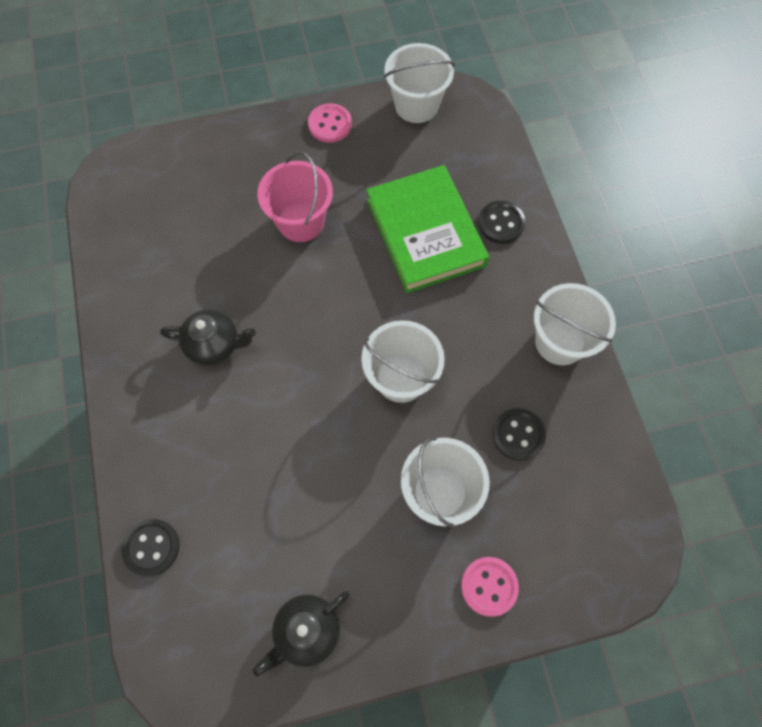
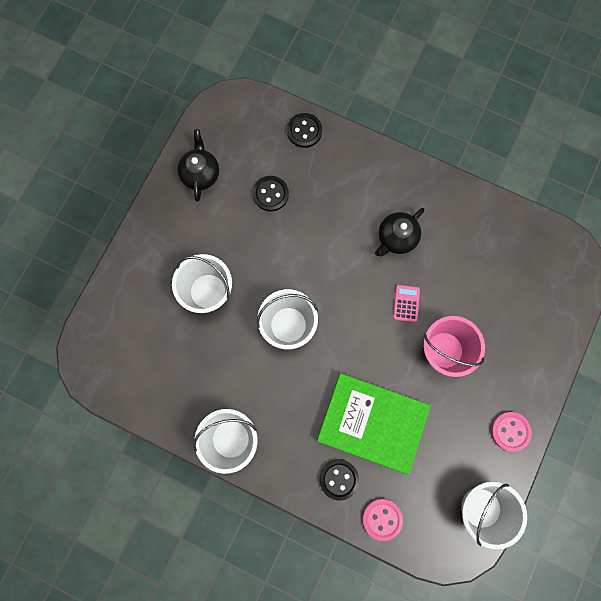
camera: 130 degrees right, 10 degrees up
(280, 285) = (406, 303): none -> pink calculator
(489, 586) = (142, 276): pink button -> pink button (382, 519)
(518, 435) = (200, 361): black button -> black button (270, 194)

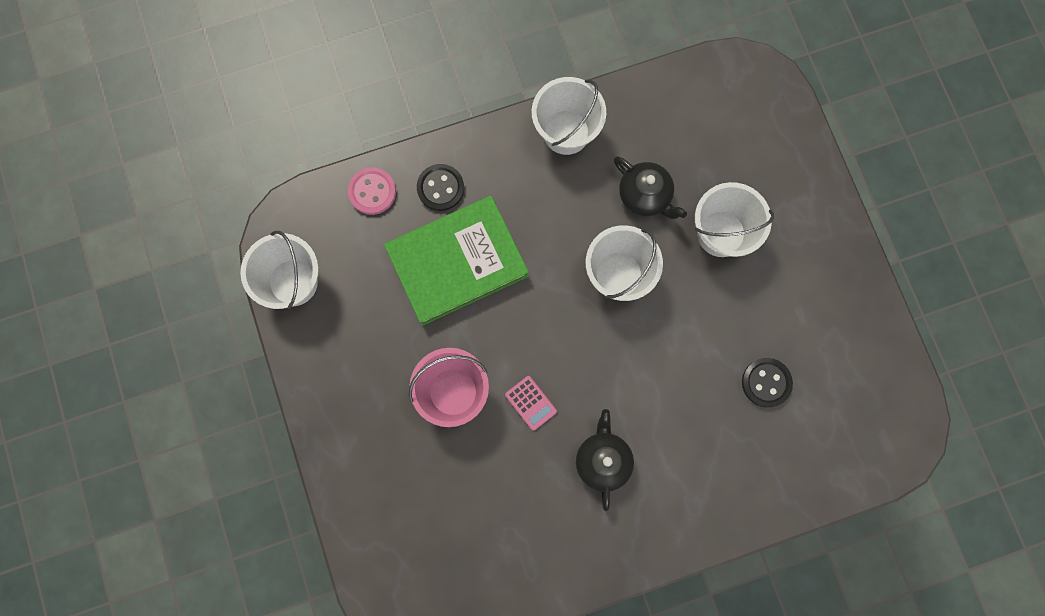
camera: 135 degrees right, 0 degrees up
(200, 174) = (852, 335): black teapot -> black teapot (645, 196)
(304, 131) = (804, 483): black button -> none
(510, 431) = (324, 376): pink button -> none

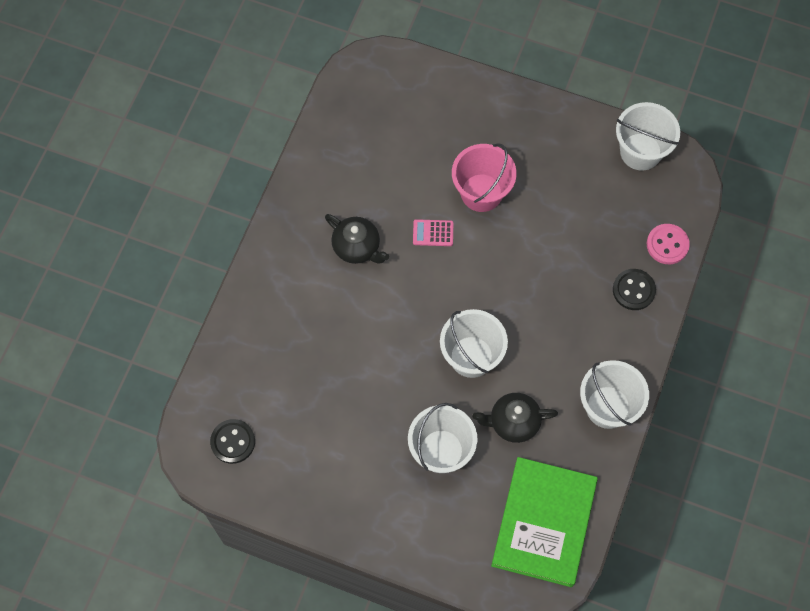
camera: 130 degrees right, 10 degrees down
(457, 262) = (569, 260): green book -> green book (543, 523)
(766, 382) = (313, 391): black button -> black button (233, 442)

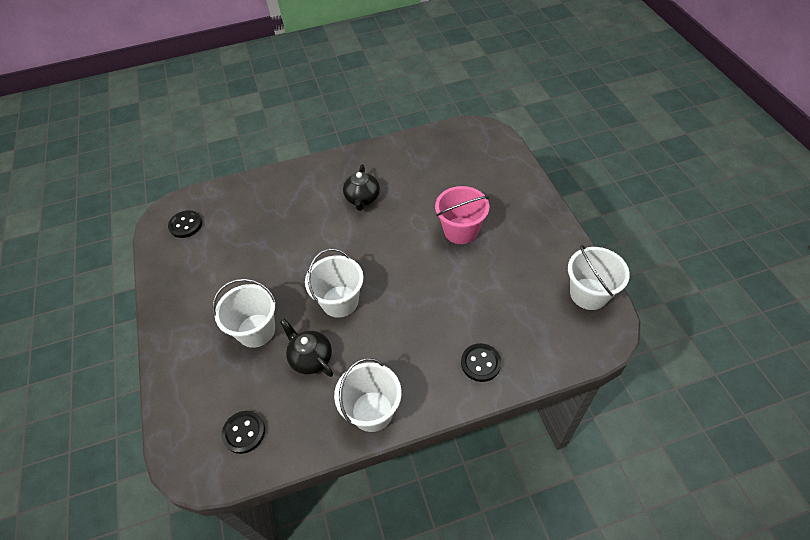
camera: 55 degrees right, 15 degrees down
(433, 233) = (408, 226): pink calculator -> none
(543, 523) = (244, 432): green book -> black button
(667, 245) = (538, 360): pink button -> none

